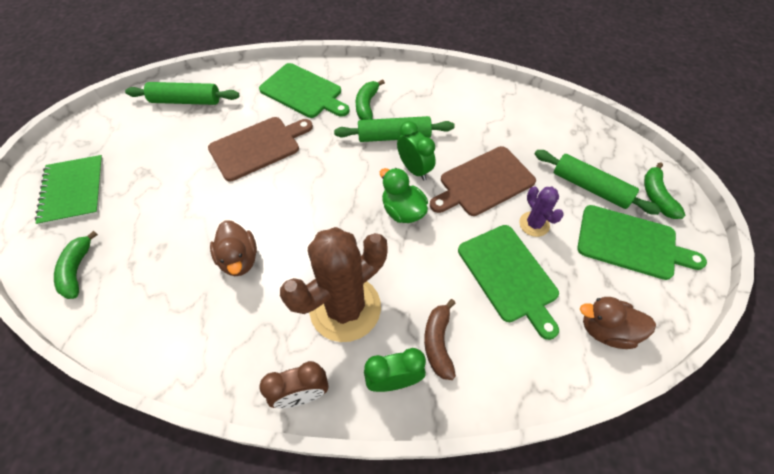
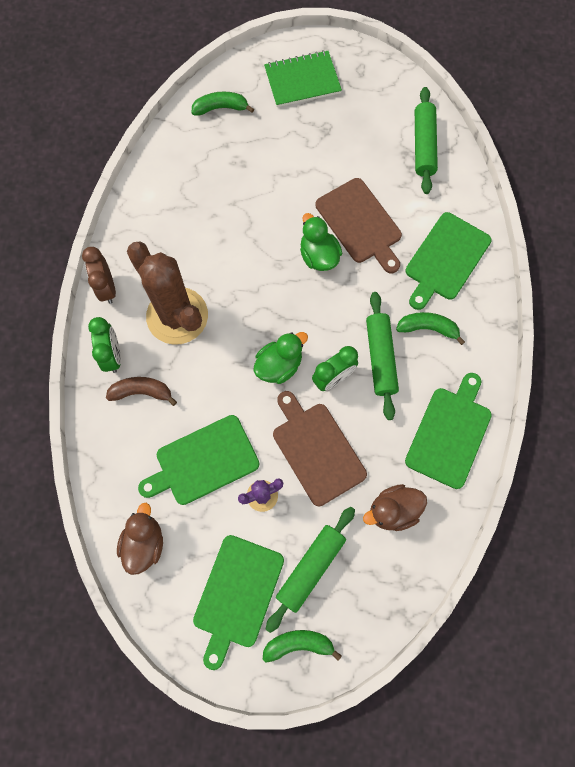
camera: 90 degrees right, 15 degrees up
(239, 259) = (228, 226): brown duck -> brown duck (393, 510)
(287, 179) = (319, 256): none -> green duck
(458, 96) = (450, 433): none -> green cutting board

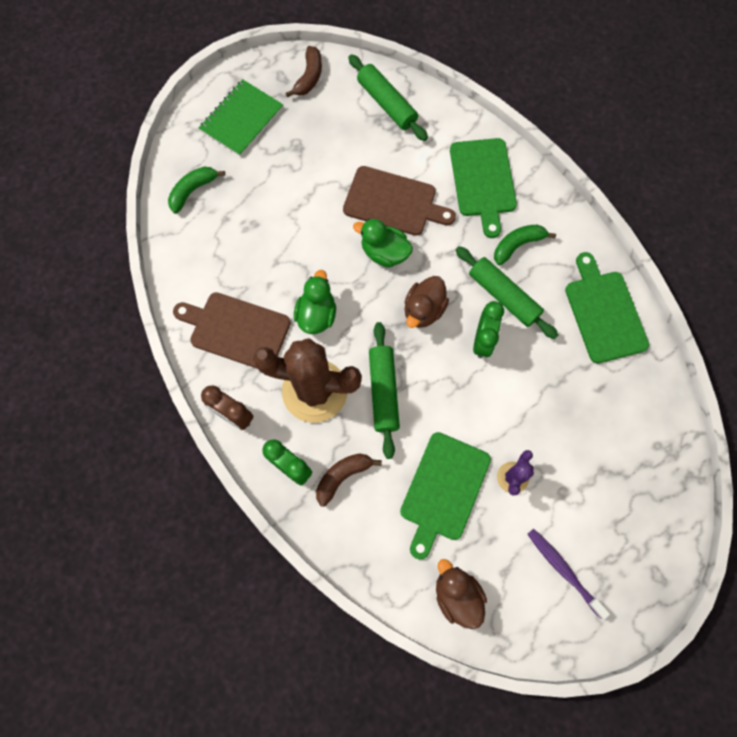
camera: 40 degrees left, 0 degrees up
(237, 595) = (563, 570): green cutting board -> purple toothbrush
(279, 365) = (432, 364): green duck -> green duck (316, 315)
(298, 644) = (641, 566): green banana -> none
(310, 568) = (598, 501): green rolling pin -> green rolling pin (383, 391)
(316, 449) = (520, 406): brown cutting board -> brown cutting board (236, 330)
(381, 84) = (309, 77): none -> brown banana
(393, 510) = (616, 405): brown duck -> brown duck (423, 310)

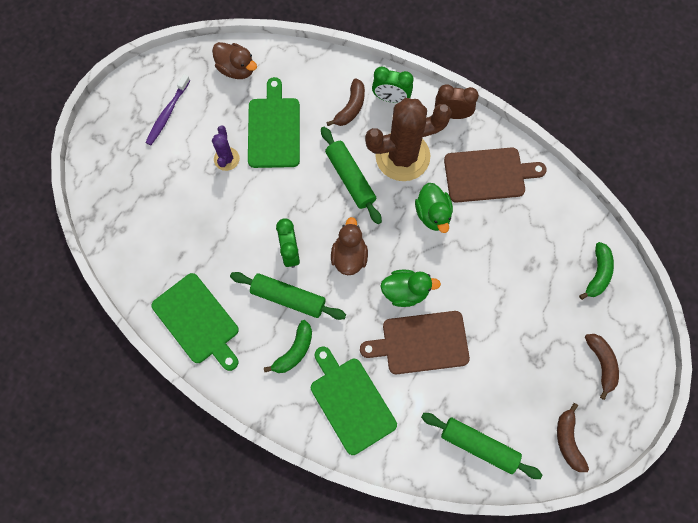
camera: 155 degrees right, 0 degrees up
(242, 119) = (601, 363): green notebook -> brown banana
(563, 570) = (167, 113): purple toothbrush -> purple toothbrush turned 90 degrees clockwise

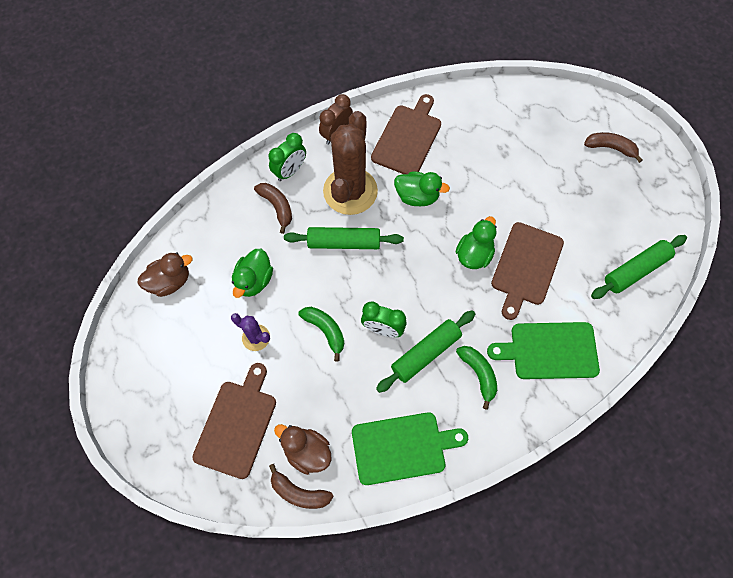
camera: 60 degrees left, 5 degrees down
(150, 187) = (237, 424): none -> brown cutting board
(167, 113) = (171, 368): purple toothbrush -> none
(274, 129) = (254, 280): green cutting board -> green duck
(349, 256) = (416, 282): brown duck -> brown duck (307, 451)
(568, 440) = (661, 204): brown banana -> brown banana (299, 492)
(598, 274) = (536, 110): green banana -> green banana (325, 330)

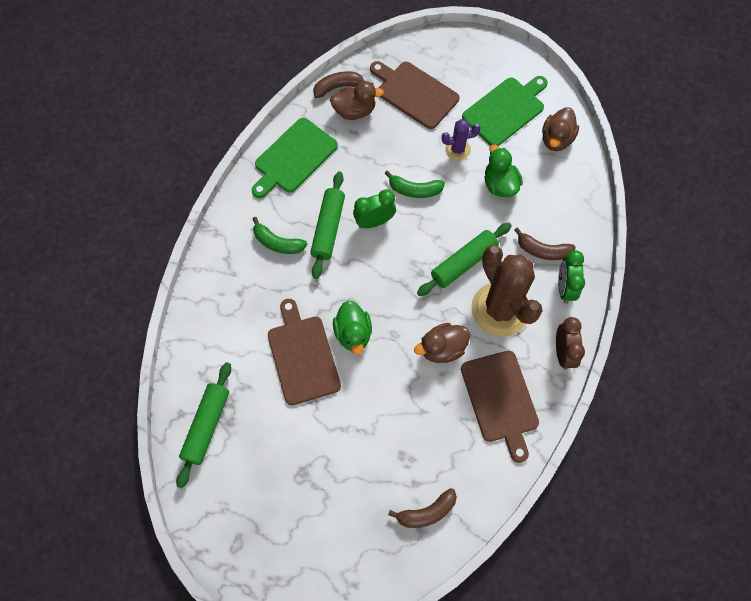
camera: 140 degrees right, 0 degrees up
(237, 424) = (414, 93): brown cutting board -> brown cutting board turned 150 degrees clockwise
(417, 196) = (442, 349): green duck -> brown duck
(549, 350) = (236, 300): green cutting board -> green cutting board (505, 110)
(610, 148) = (308, 546): brown banana -> brown banana (427, 512)

